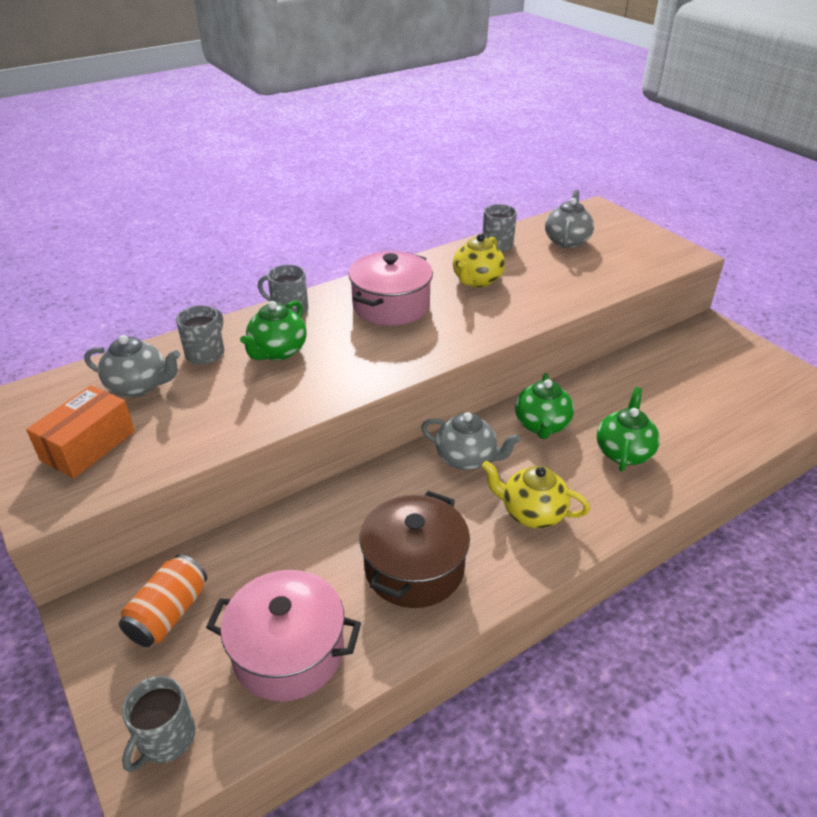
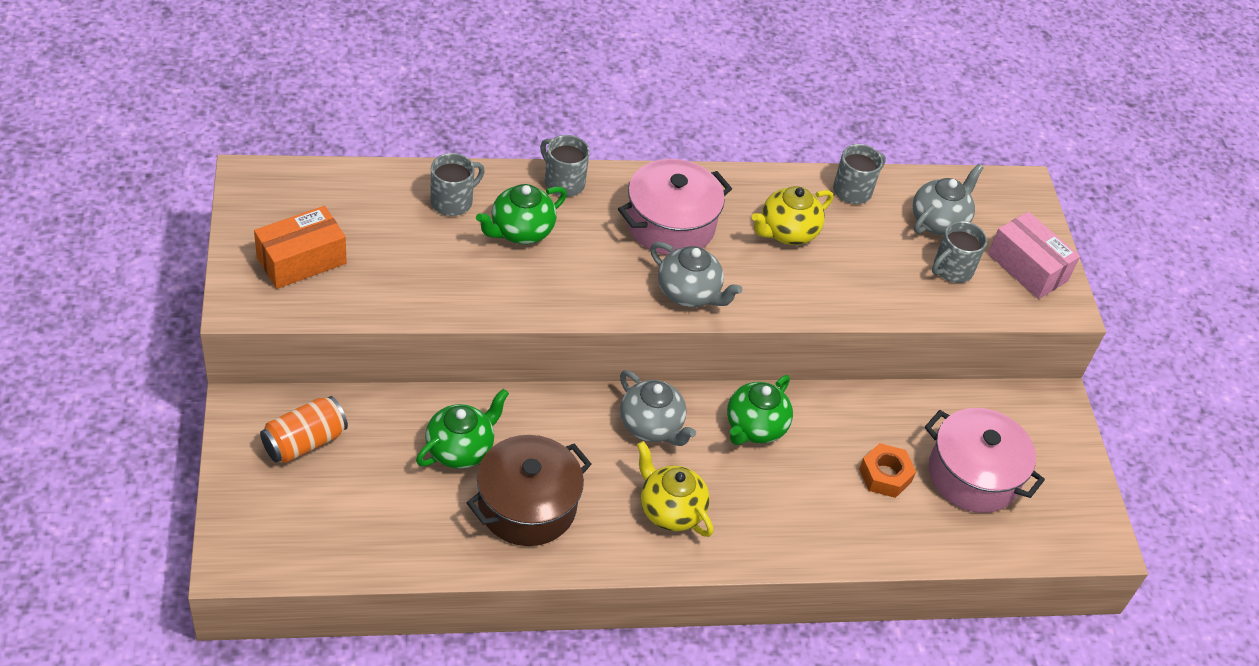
camera: 20 degrees right, 10 degrees up
(139, 386) = (373, 213): grey teapot -> grey teapot (689, 293)
(165, 738) = (256, 539): grey mug -> grey mug (951, 269)
(288, 651) = (380, 522): pink pot -> pink pot (973, 475)
(623, 452) = (813, 496): green teapot -> green teapot (460, 449)
(644, 244) = (1027, 267): none -> pink box
(657, 415) = (885, 475): none -> orange nut

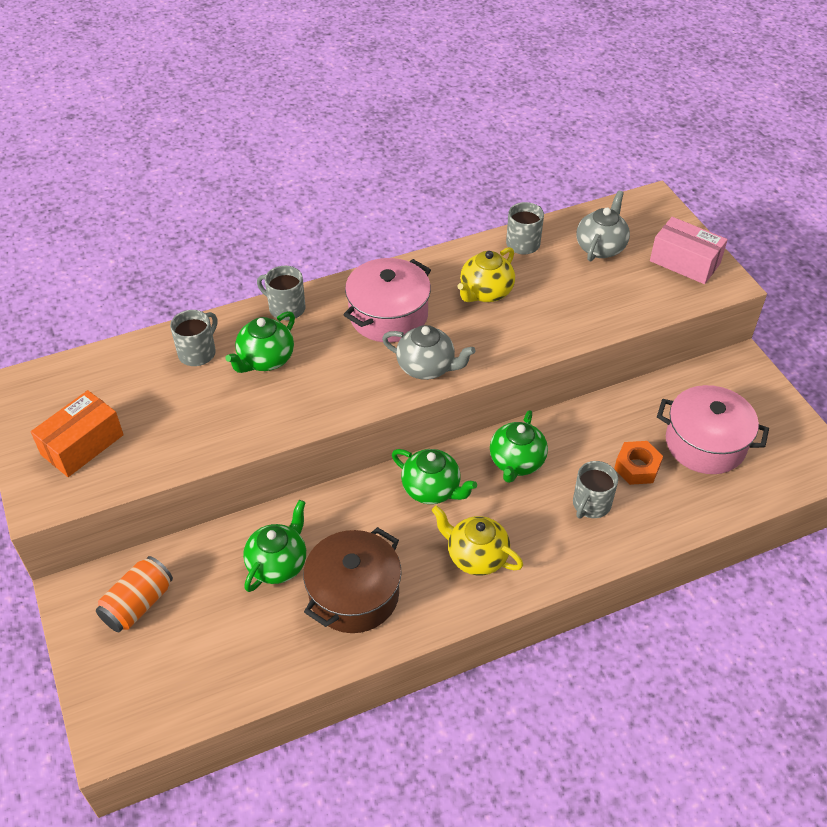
camera: 10 degrees left, 0 degrees up
(651, 426) = (432, 489): grey teapot -> green teapot
(951, 269) = (627, 282): grey mug -> grey mug (591, 504)

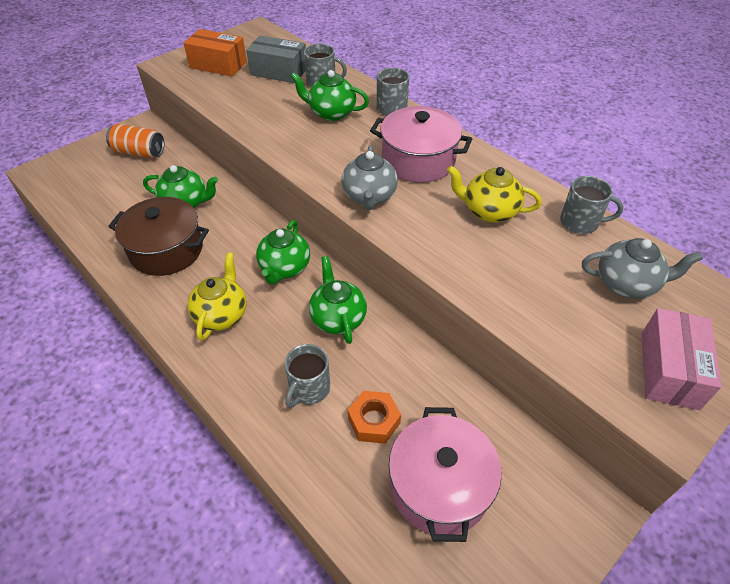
camera: 70 degrees right, 0 degrees up
(143, 386) = (279, 71): none -> grey box
(516, 462) = (338, 318): green teapot -> green teapot turned 75 degrees clockwise
(591, 504) = (309, 389): grey mug -> grey mug turned 75 degrees counterclockwise

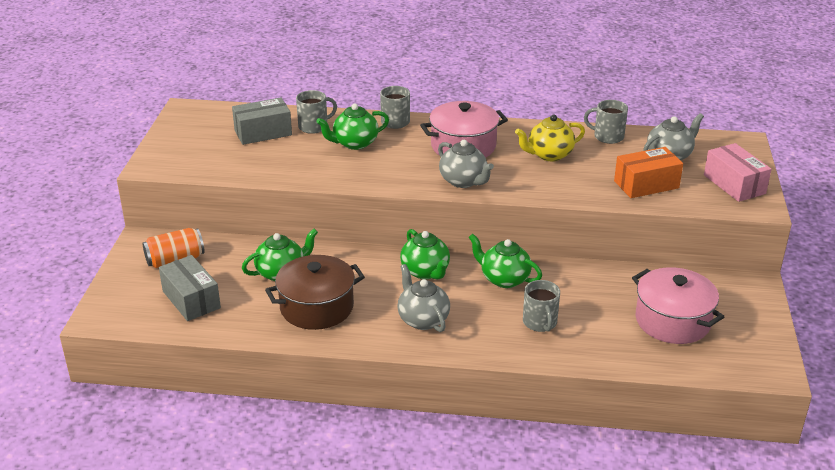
camera: 40 degrees left, 15 degrees down
(104, 191) = (191, 299): none -> grey box
(218, 65) = (199, 148): orange box -> orange box (646, 184)
(221, 315) = (422, 319): yellow teapot -> grey teapot
(374, 421) = (599, 315): orange nut -> none
(580, 222) = (607, 136): grey mug -> grey mug turned 135 degrees counterclockwise

